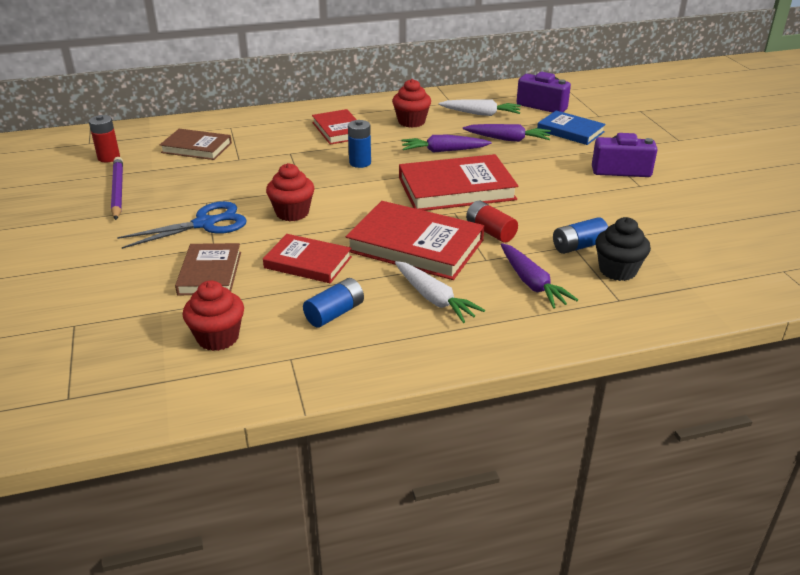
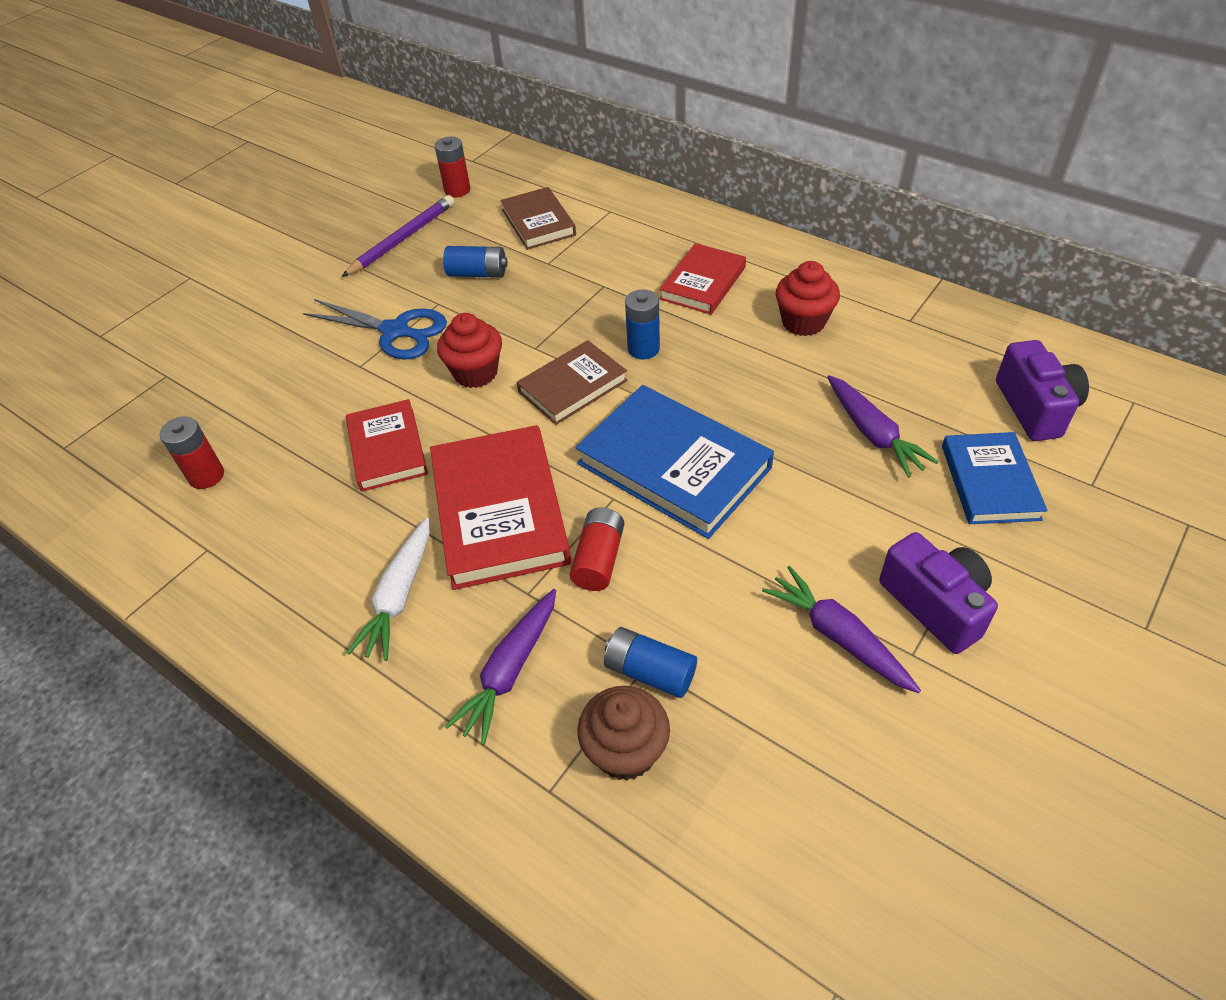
camera: 55 degrees right, 15 degrees up
(210, 273) = (310, 396): brown book -> brown book (573, 386)
(218, 338) = (206, 476): red cupcake -> red battery
(335, 313) = (307, 531): blue battery -> blue battery (477, 273)
(444, 151) = (761, 396): purple carrot -> purple carrot (838, 636)
(456, 189) = (673, 466): red book -> blue book
(480, 114) = (914, 365): white carrot -> none
(617, 270) = (625, 751): black cupcake -> brown cupcake

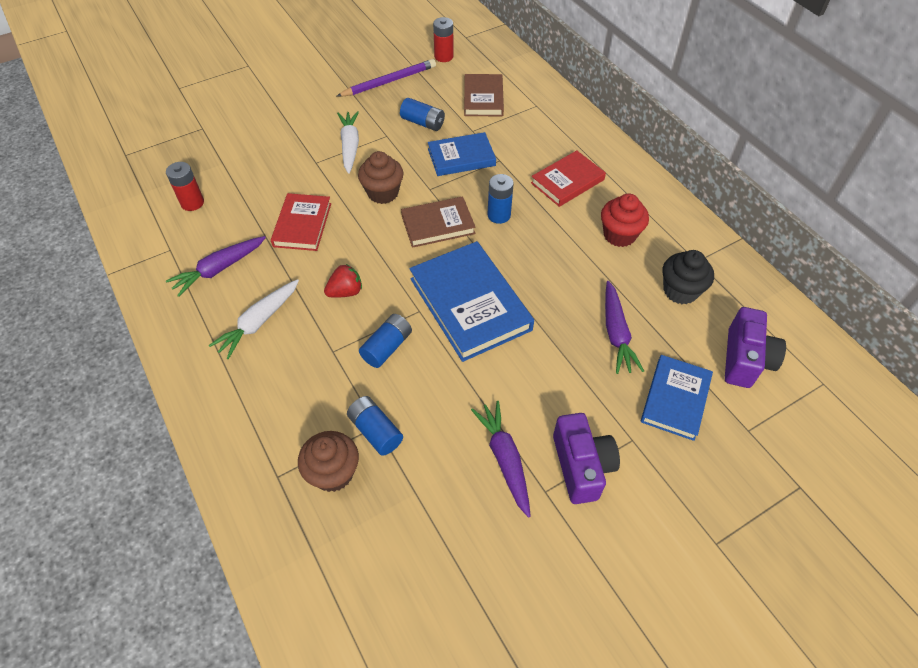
camera: 20 degrees right, 5 degrees up
(396, 331) = (350, 146): blue scissors -> white carrot
(475, 373) = (383, 193): red cupcake -> brown cupcake
(499, 511) = (345, 292): red book -> red strawberry
(510, 670) = (296, 395): purple carrot -> purple carrot (219, 269)
(553, 298) = (461, 157): none -> blue book
(599, 559) = (387, 347): red battery -> blue battery
(913, 359) = (680, 291): none -> black cupcake

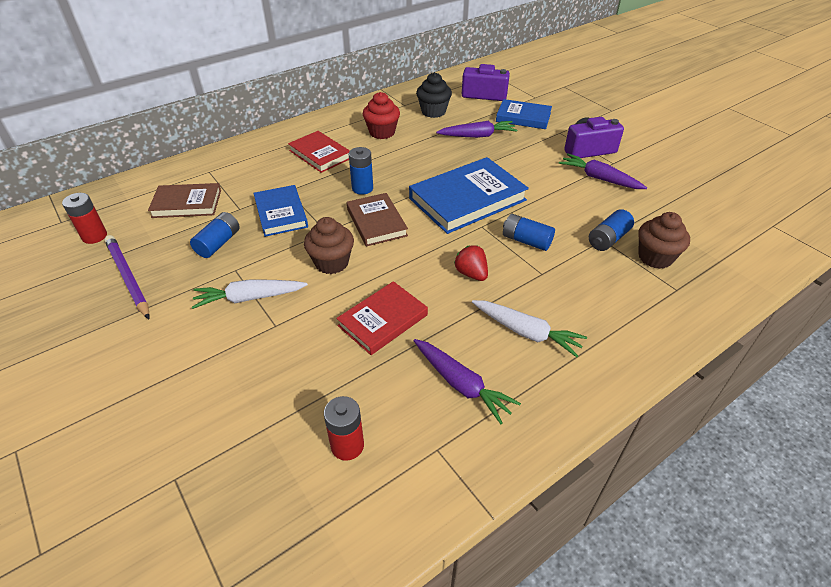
camera: 95 degrees left, 10 degrees down
(302, 225) = (383, 320): red book -> red book turned 45 degrees counterclockwise
(504, 459) = (599, 178): purple carrot -> purple carrot turned 60 degrees clockwise

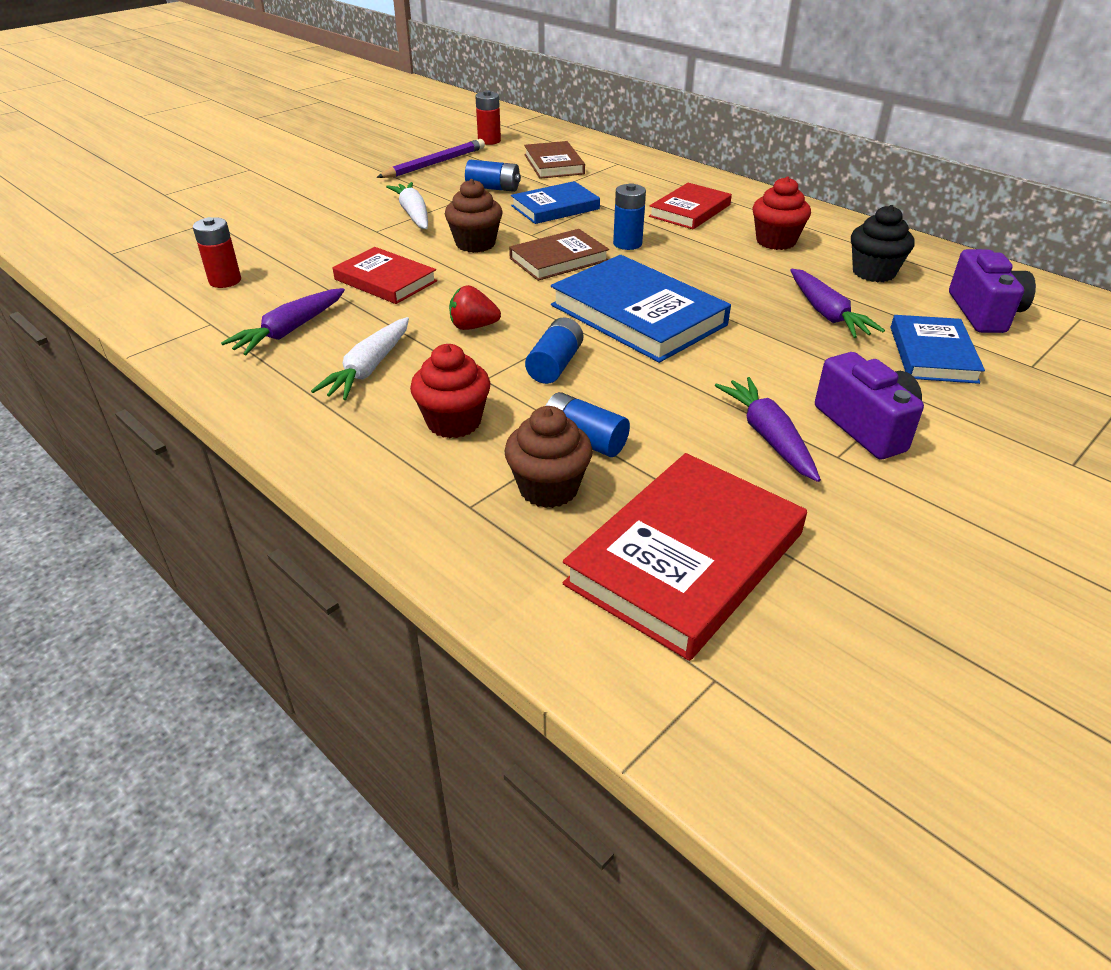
camera: 80 degrees right, 5 degrees down
(471, 274) = (473, 327): red strawberry -> red strawberry turned 135 degrees counterclockwise
(593, 291) = (454, 422): none -> red cupcake
(599, 178) = (768, 437): purple carrot -> purple carrot turned 45 degrees counterclockwise
(700, 220) = (685, 558): none -> red book

